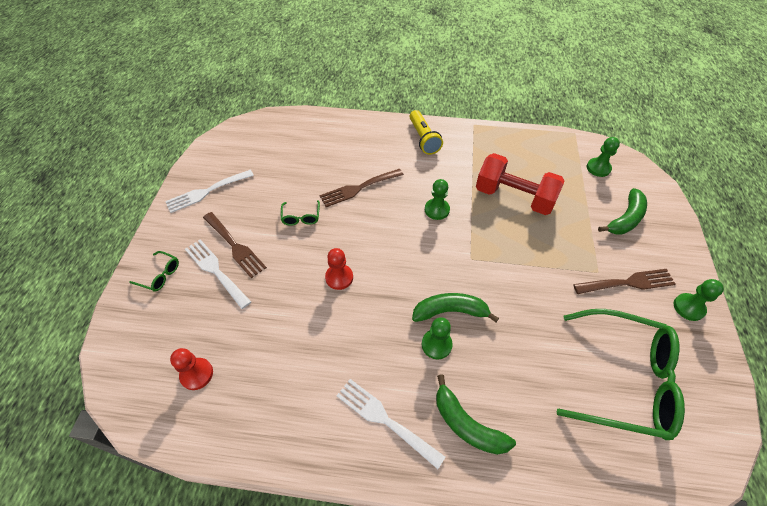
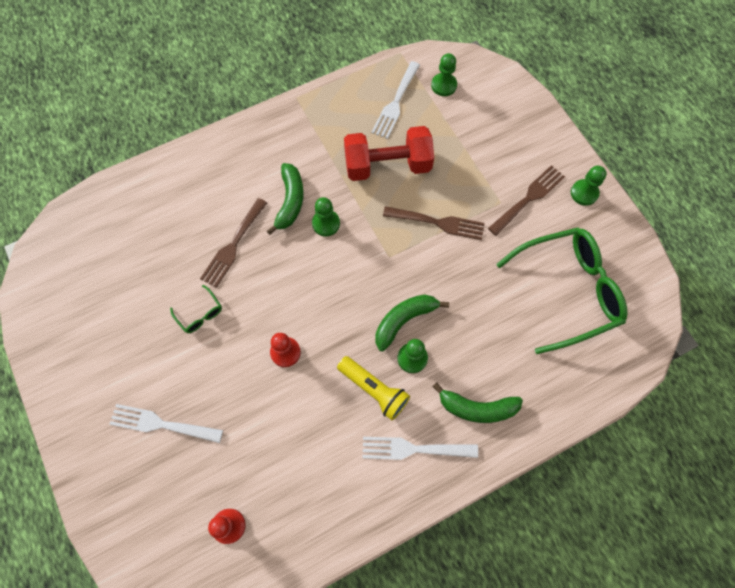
camera: 35 degrees left, 15 degrees up
(160, 275) = (108, 466): green glasses -> none
(206, 192) = (74, 349): white fork -> white fork (395, 103)
(235, 246) = (158, 387): brown fork -> brown fork (438, 223)
(423, 139) = (257, 145): yellow flashlight -> yellow flashlight (374, 390)
(625, 219) = (495, 131): green banana -> green banana (290, 201)

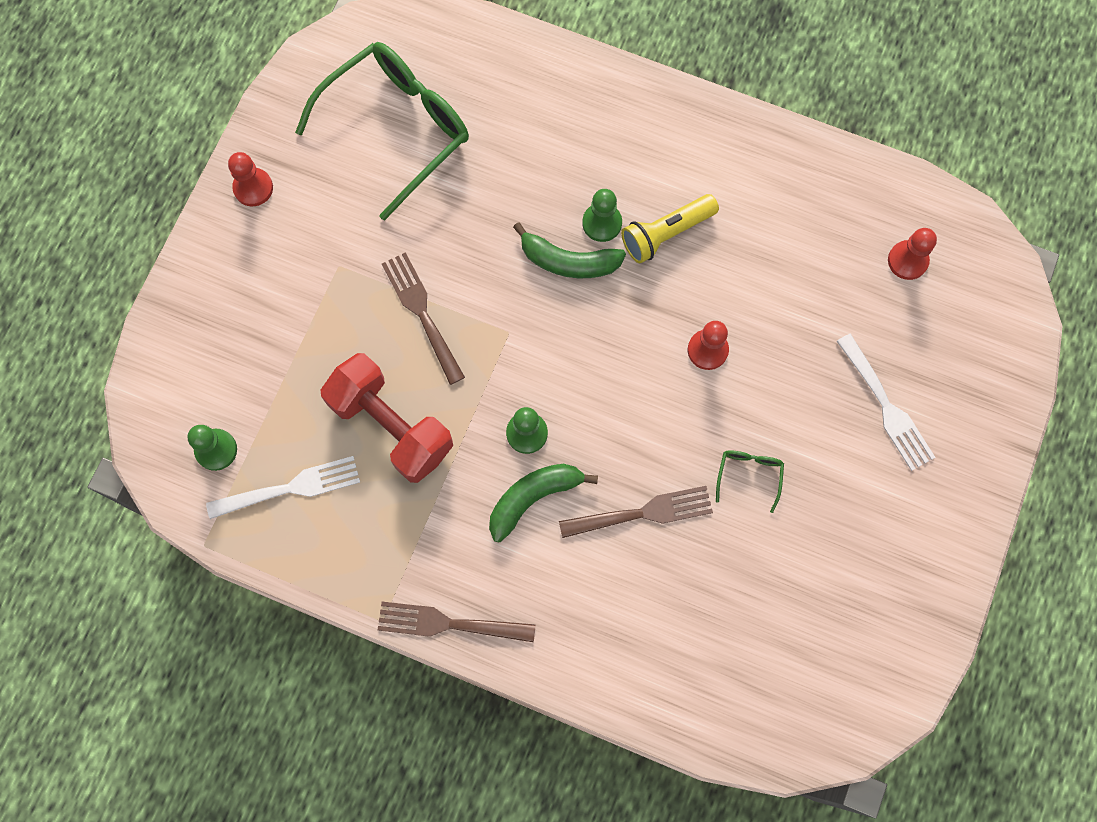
camera: 130 degrees left, 5 degrees up
(374, 390) = (666, 234): yellow flashlight -> yellow flashlight turned 120 degrees counterclockwise
(413, 449) = (689, 155): white fork -> none
(477, 408) = (598, 128): green banana -> none
(528, 198) = (308, 240): brown fork -> brown fork (448, 624)
(567, 291) = (396, 129): green glasses -> green glasses turned 105 degrees clockwise
(584, 193) = (253, 188): green pawn -> red pawn

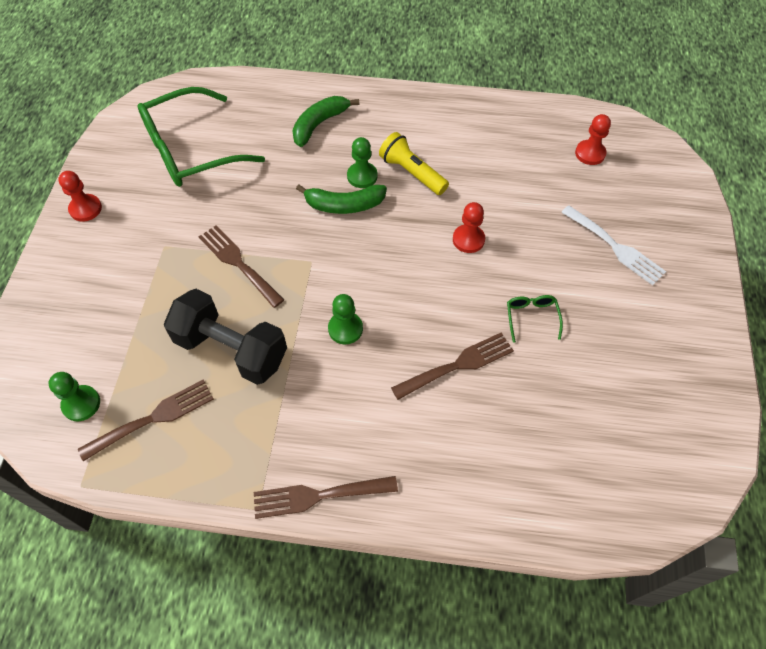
camera: 15 degrees left, 15 degrees down
(291, 488) = (153, 418): white fork -> brown fork
(391, 426) = (231, 350): red dumbbell -> black dumbbell
(396, 129) = (191, 150): green glasses -> green glasses turned 150 degrees counterclockwise
(533, 498) = (364, 375): green banana -> green banana (319, 124)
(666, 234) = (412, 173): yellow flashlight -> yellow flashlight turned 90 degrees clockwise

